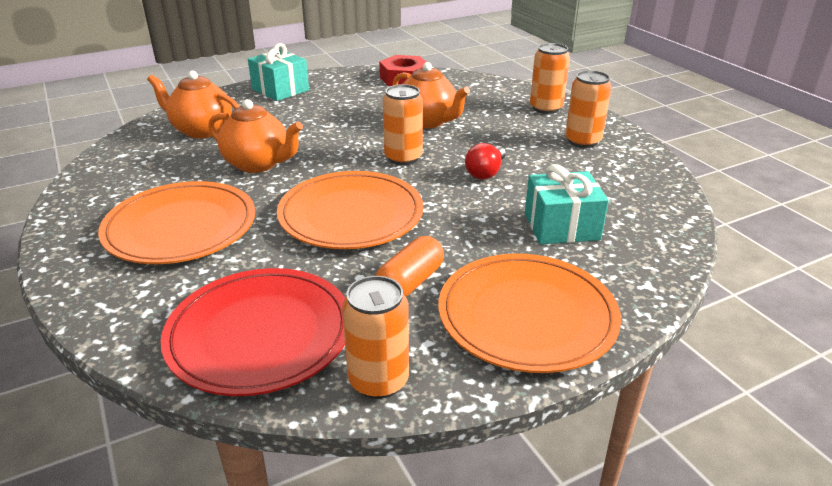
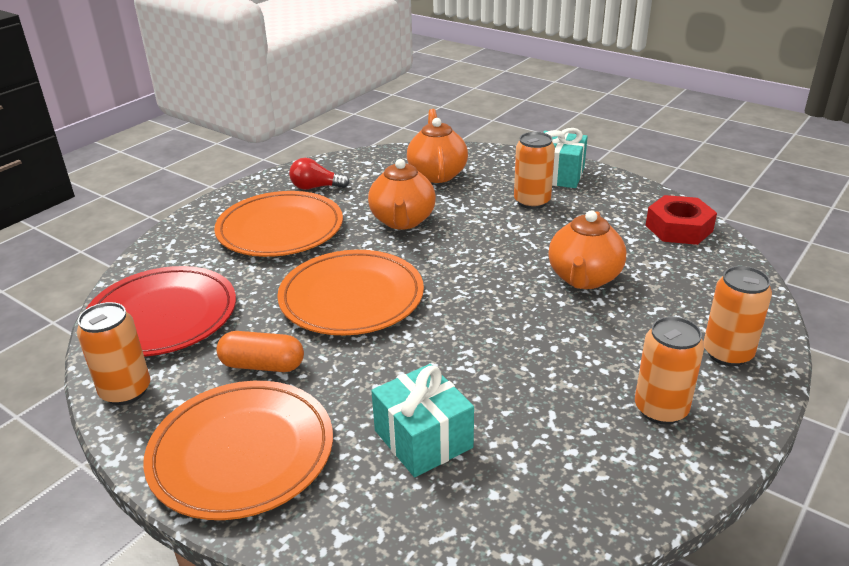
camera: 65 degrees right, 0 degrees up
(403, 158) = (484, 290): orange can -> orange can (532, 201)
(486, 172) = (501, 352): red light bulb -> red light bulb (316, 187)

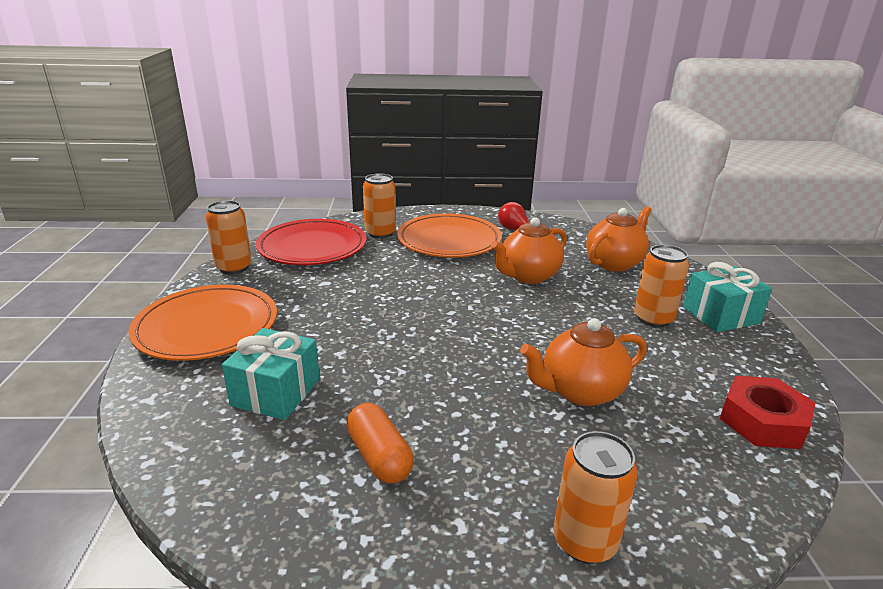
camera: 50 degrees right, 5 degrees down
(262, 365) = (298, 297): orange capsule -> orange capsule (379, 457)
(351, 297) = (407, 296): orange plate -> none
(661, 409) = (435, 518): orange can -> orange can (380, 233)

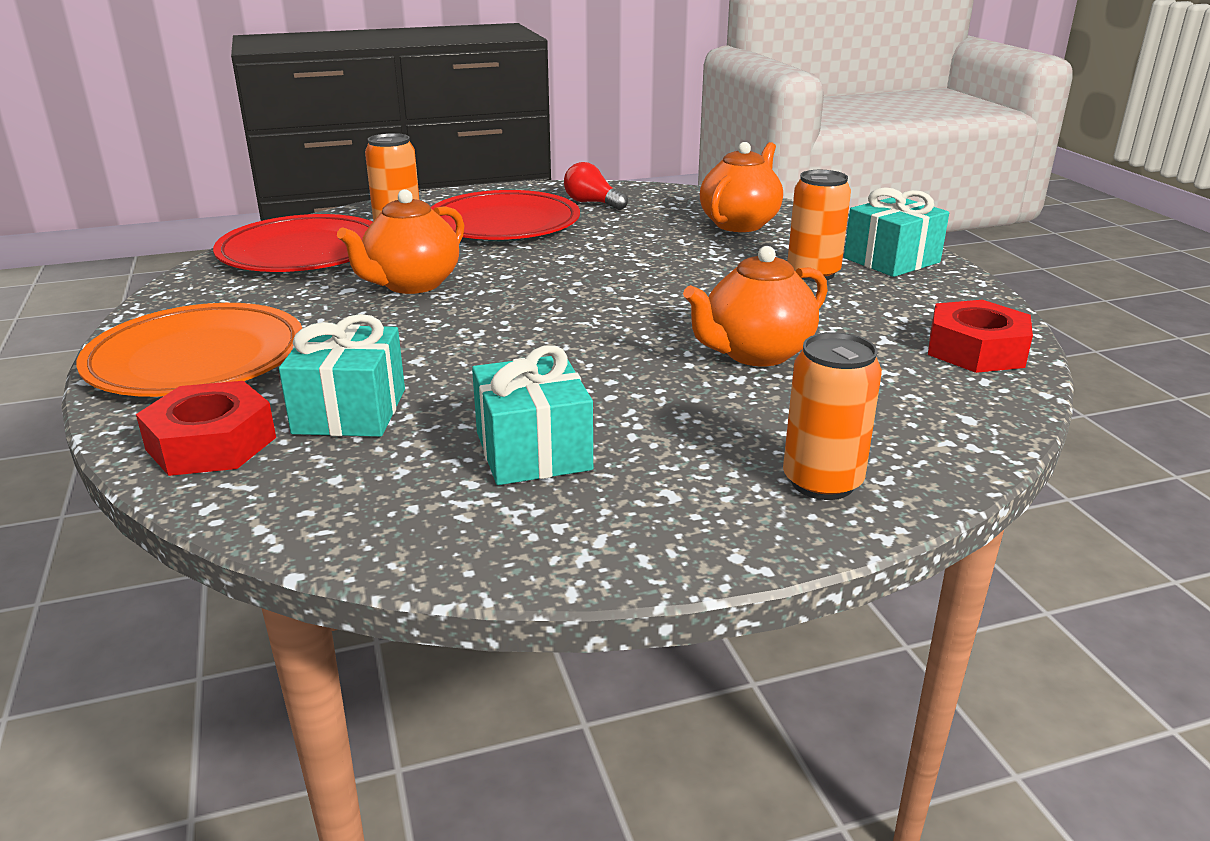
camera: 15 degrees left, 0 degrees up
(178, 403) = (211, 443): none -> red nut
(234, 267) = (193, 288): orange can -> none
(379, 457) = (533, 451): orange capsule -> turquoise gift
(449, 240) = (503, 223): orange plate -> red plate
(528, 276) = (633, 249): orange teapot -> orange teapot (411, 284)

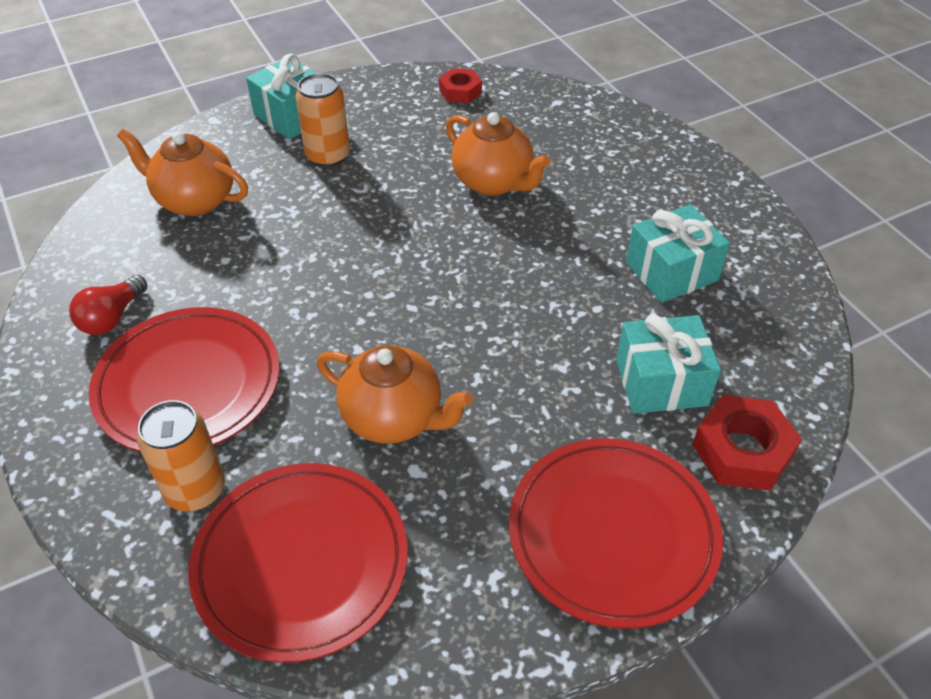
camera: 100 degrees left, 20 degrees up
(196, 359) = (612, 533): orange plate -> red plate
(822, 482) = (651, 154): orange can -> none
(976, 350) = (460, 91): red nut -> red nut, size x0.63

